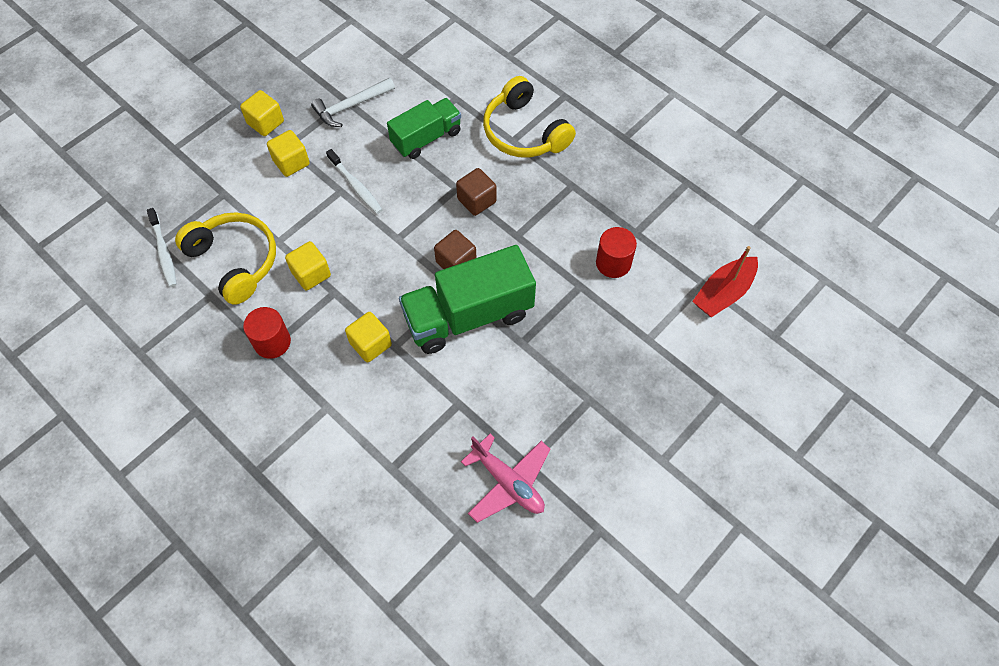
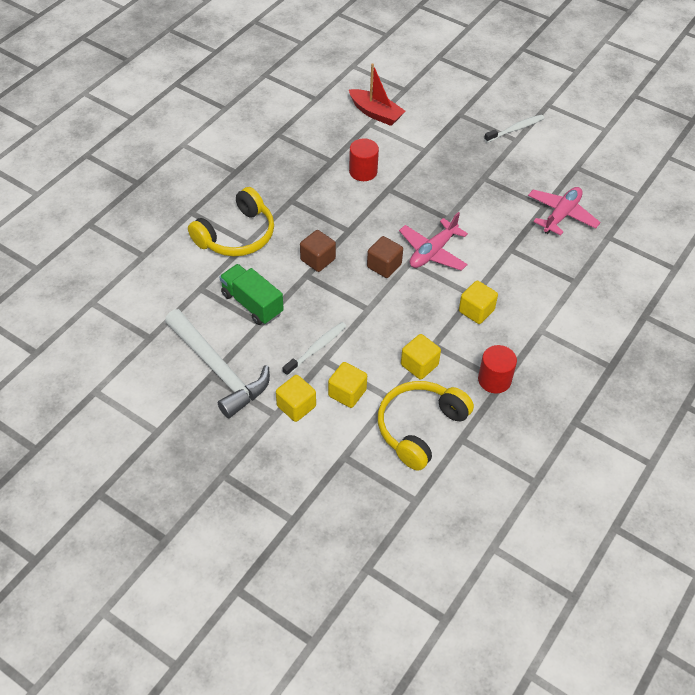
camera: 100 degrees left, 10 degrees down
(164, 252) = (423, 492): white toothbrush -> white toothbrush (515, 129)
(265, 122) = (247, 440): yellow cube -> yellow cube (347, 393)
(351, 106) = (218, 369): white hammer -> white hammer, size x1.59
(468, 315) = (432, 252): green truck -> pink plane

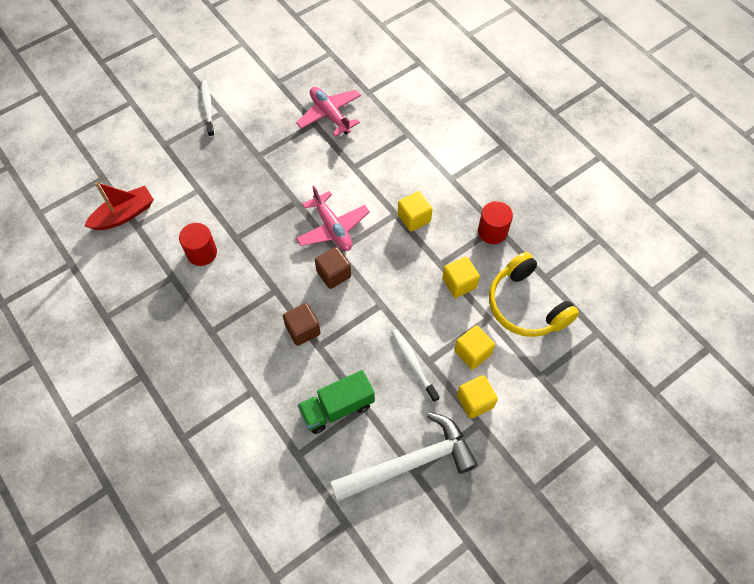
camera: 70 degrees left, 10 degrees up
(237, 235) = (238, 398): yellow headphones -> none

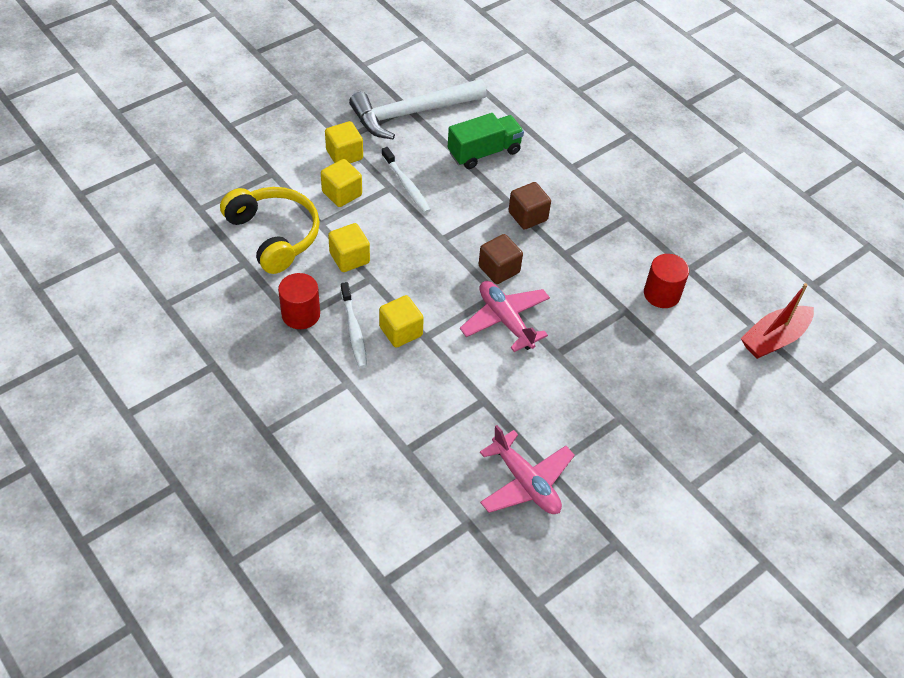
camera: 175 degrees right, 10 degrees down
(207, 108) = (714, 494): white toothbrush -> white toothbrush (354, 330)

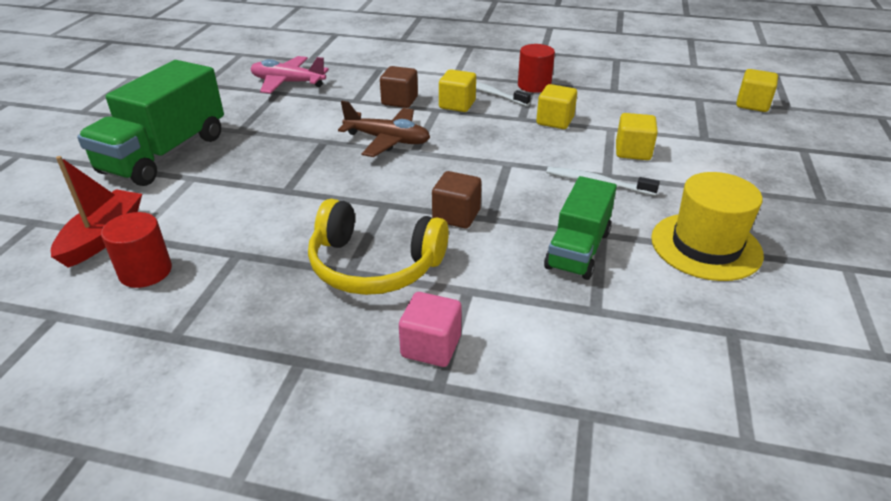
camera: 145 degrees right, 15 degrees down
(274, 235) = (626, 109): yellow headphones -> yellow headphones (374, 265)
(344, 155) = (685, 177): yellow cube -> yellow cube (752, 104)
(412, 113) = (706, 246): white hammer -> yellow hat
(499, 269) = (432, 166): brown cube -> brown cube (399, 101)
(505, 320) = (387, 140): pink plane -> brown plane
(618, 151) = (431, 346): none -> pink cube
(661, 294) = (255, 218): red cylinder -> red cylinder (145, 271)
(701, 420) = (165, 154): none -> green truck

